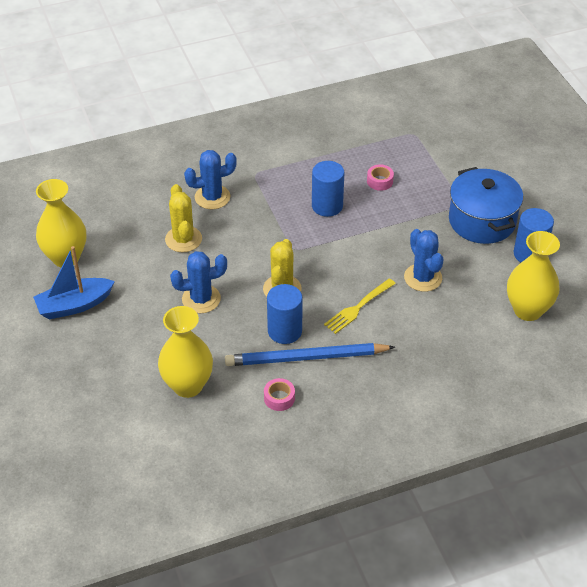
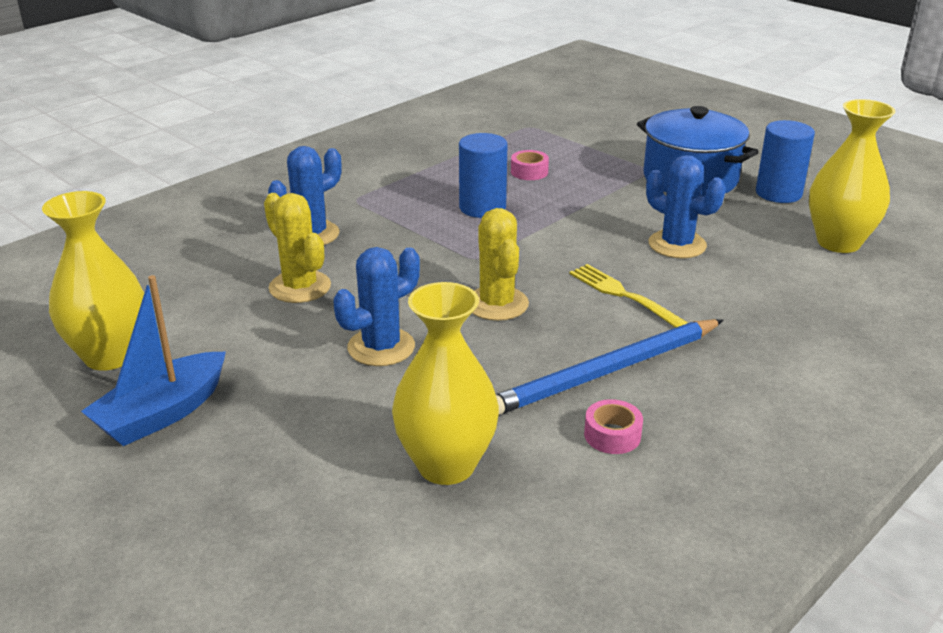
camera: 25 degrees left, 15 degrees down
(284, 331) = (544, 350): blue cylinder -> none
(358, 307) = (624, 295): yellow fork -> yellow fork turned 120 degrees clockwise

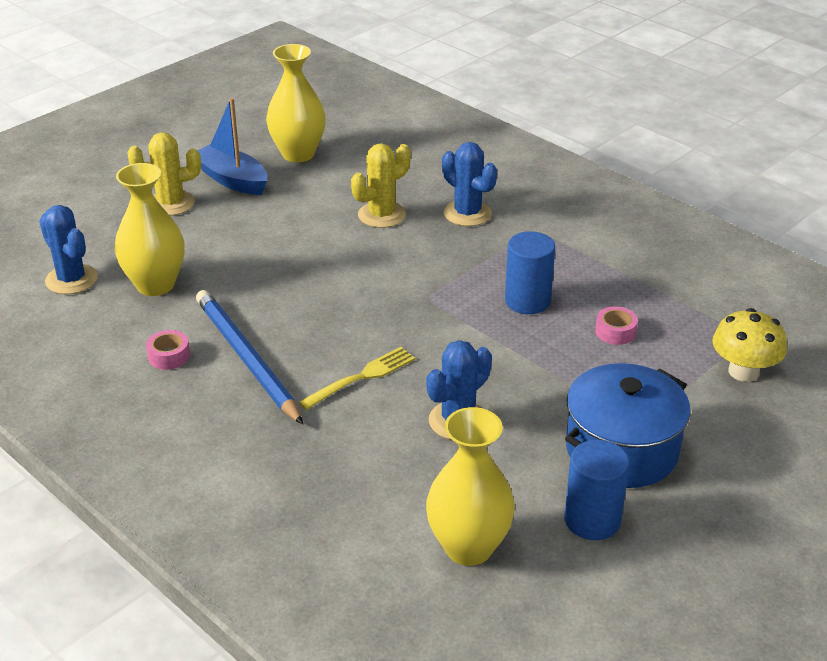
camera: 90 degrees right, 5 degrees up
(381, 347) = (295, 254): blue cactus -> blue cactus (71, 279)
(497, 304) = (351, 307): yellow cactus -> yellow cactus (171, 203)
(577, 130) = (743, 371): none -> yellow mushroom

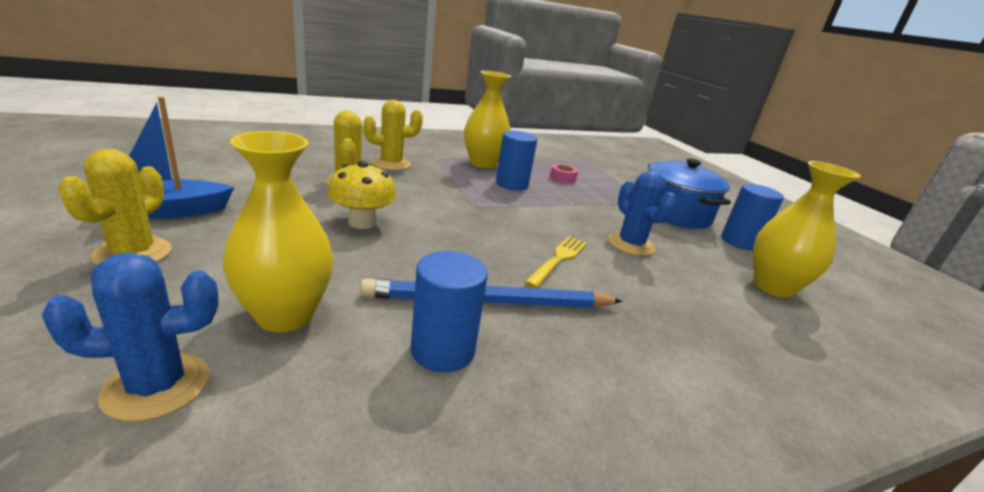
camera: 70 degrees left, 10 degrees down
(169, 356) = (442, 350): pink tape -> blue cylinder
(298, 154) = (193, 176): yellow vase -> yellow vase (483, 164)
(361, 377) = (558, 259): yellow fork -> yellow fork turned 45 degrees clockwise
(467, 213) = (391, 164): blue cactus -> yellow cactus
(743, 371) = (616, 170): yellow mushroom -> yellow mushroom (362, 222)

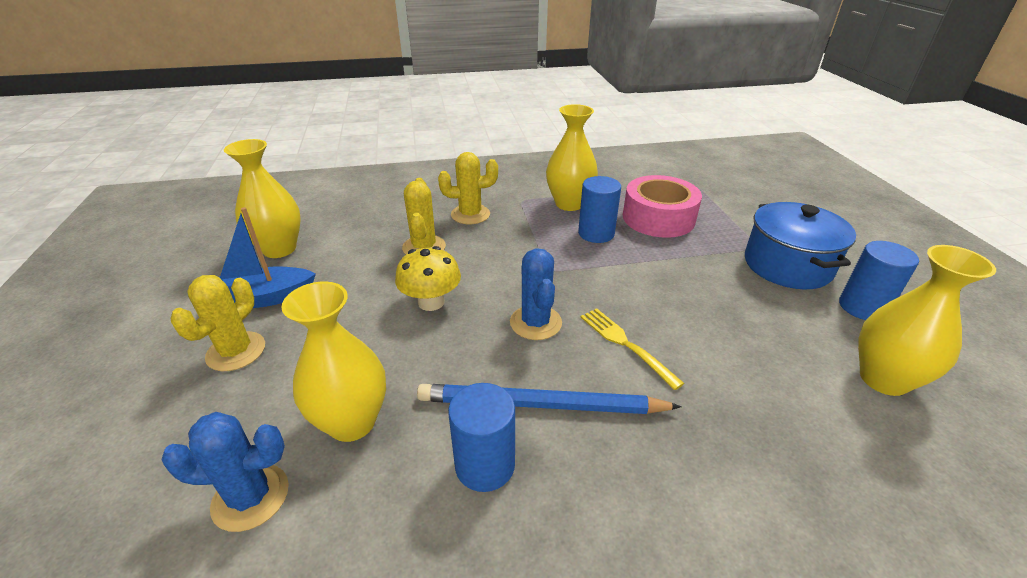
camera: 15 degrees right, 10 degrees up
(185, 174) = (279, 249): none -> yellow vase
(558, 259) = (626, 344): yellow fork -> yellow fork turned 75 degrees counterclockwise
(562, 178) = (658, 218): pink tape -> pink tape, size x2.41
(630, 244) = (716, 318): blue cactus -> blue cactus (535, 323)

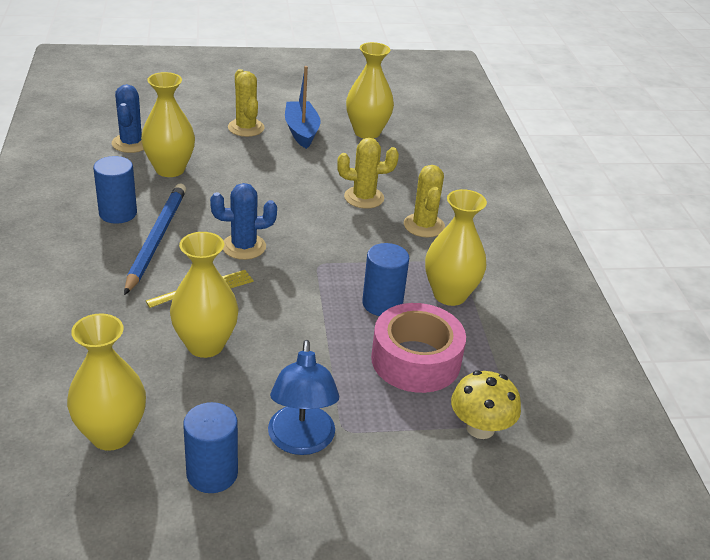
camera: 90 degrees right, 0 degrees up
(236, 351) = (246, 128): yellow cactus -> yellow cactus turned 45 degrees clockwise
(431, 302) = (282, 199): yellow mushroom -> yellow mushroom (480, 428)
(714, 331) = (205, 345): none -> yellow vase
(787, 265) = (301, 441): blue pot -> blue lamp

